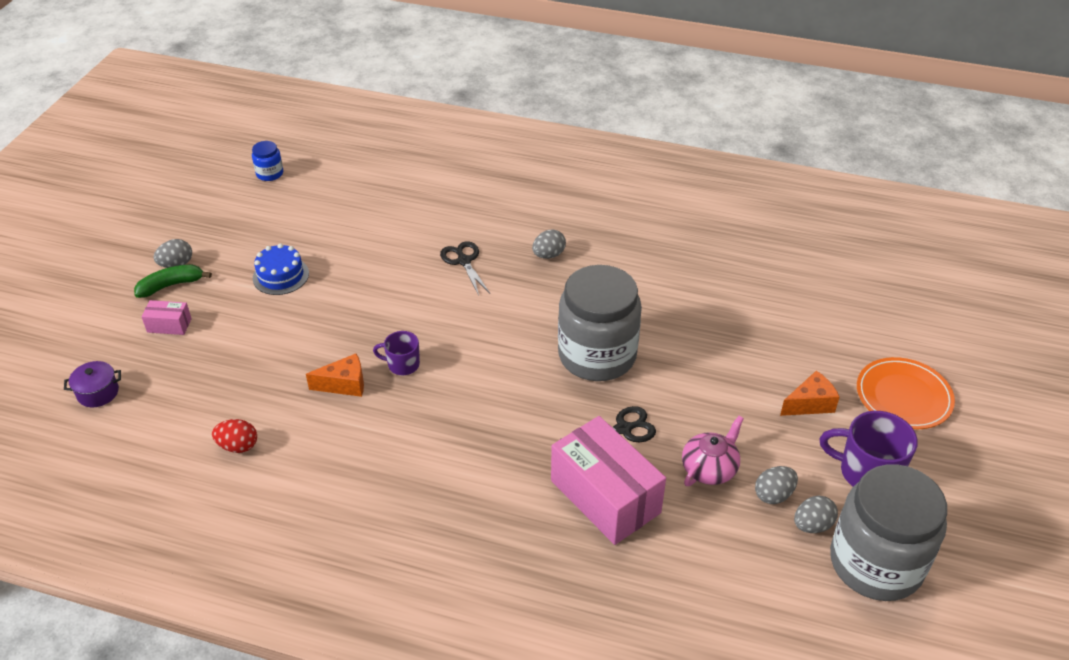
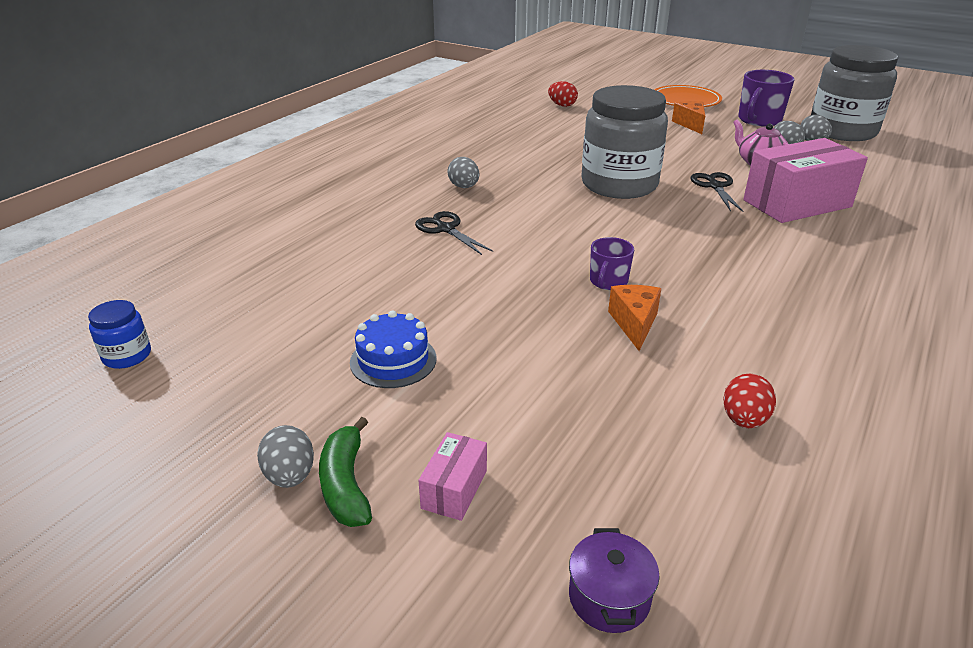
camera: 75 degrees left, 10 degrees down
(464, 261) = (446, 229): black scissors -> black scissors turned 60 degrees clockwise
(810, 287) = (562, 105): none -> red egg

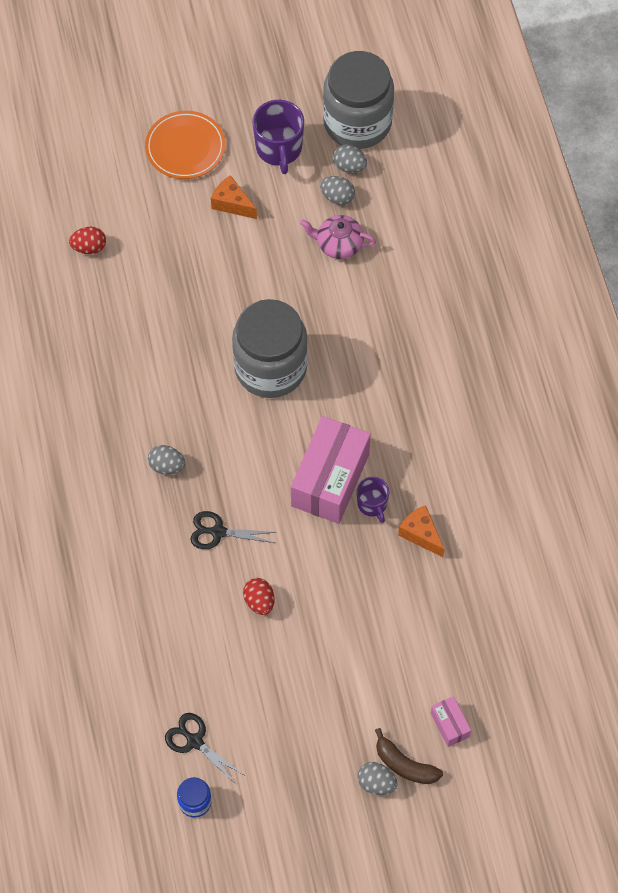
camera: 45 degrees left, 30 degrees up
(346, 484) = (404, 764): green banana -> brown banana
(393, 360) = (332, 676): blue cake -> none
(609, 597) = (553, 719): purple pot -> none
(715, 186) = (337, 314): black scissors -> black scissors (194, 741)
(744, 420) = (529, 568): red egg -> red egg (259, 601)
(797, 203) = (407, 297): pink box -> pink box (330, 480)

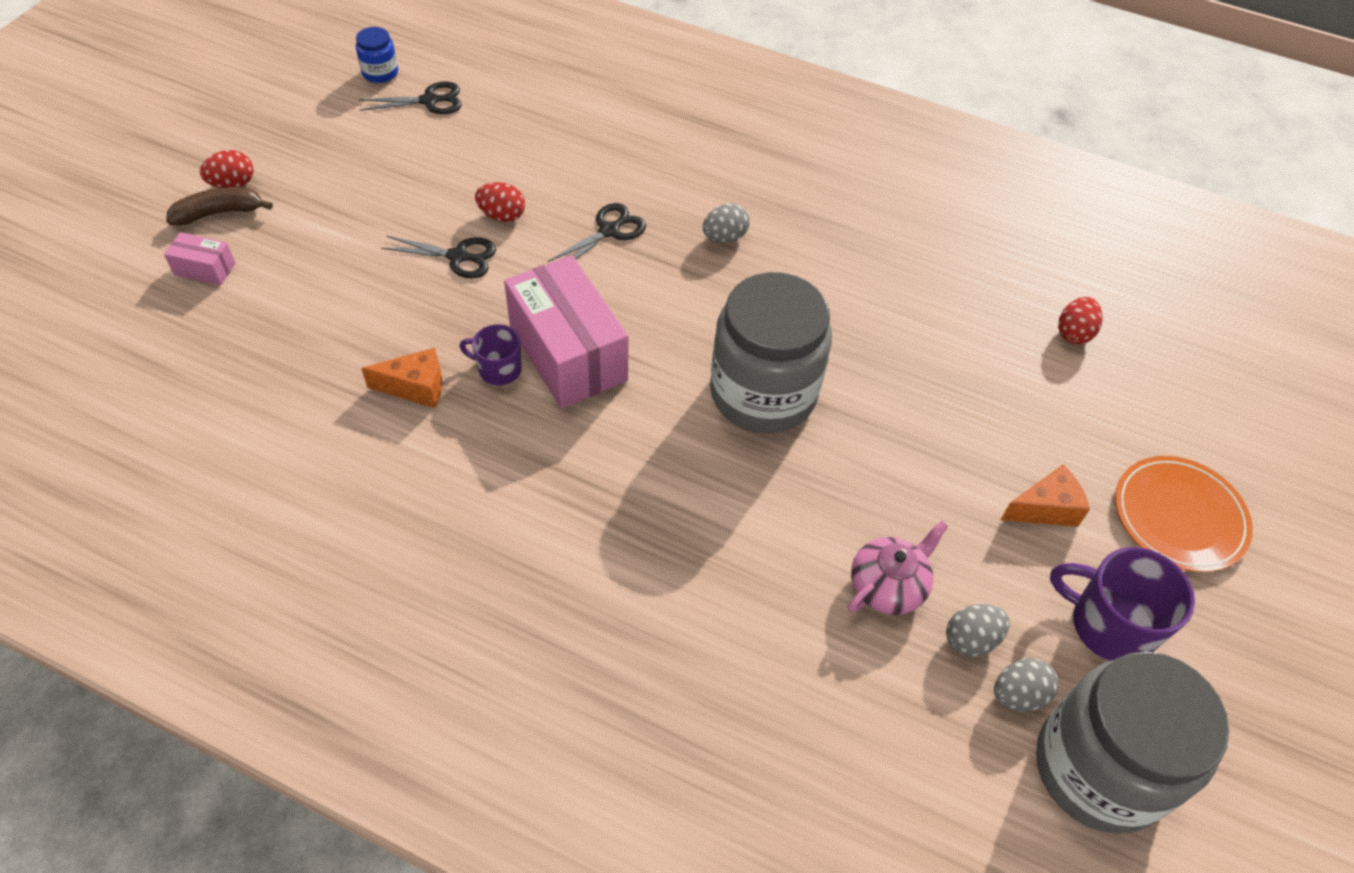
camera: 125 degrees right, 10 degrees down
(313, 596) = (458, 257): none -> black scissors
(376, 783) = (233, 184): grey egg -> red egg

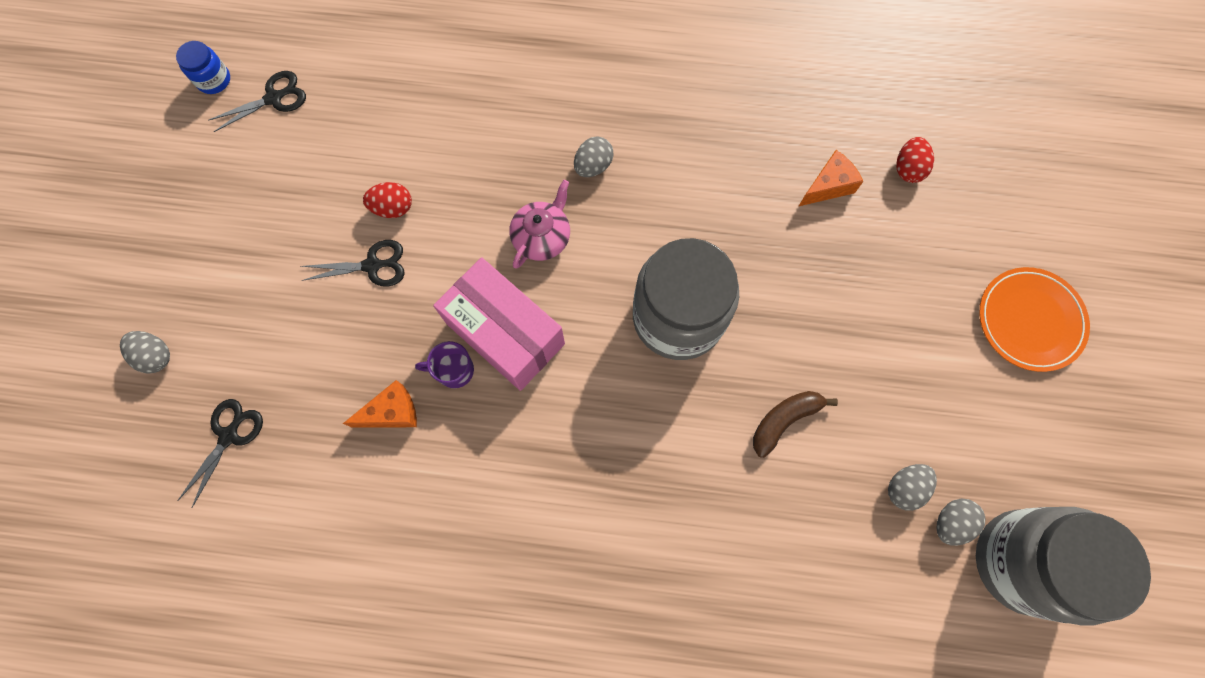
camera: 15 degrees left, 20 degrees up
(205, 269) = (155, 356): pink box -> grey egg
(219, 213) = (139, 291): brown banana -> brown banana (784, 420)
(233, 184) = (136, 255): red egg -> none
(609, 231) = (492, 192): black scissors -> black scissors (229, 435)
(888, 585) = (830, 462): pink teapot -> pink teapot (542, 237)
(1045, 508) = (928, 349): orange cheese -> orange cheese (828, 186)
(1109, 625) = (1001, 438): purple mug -> none

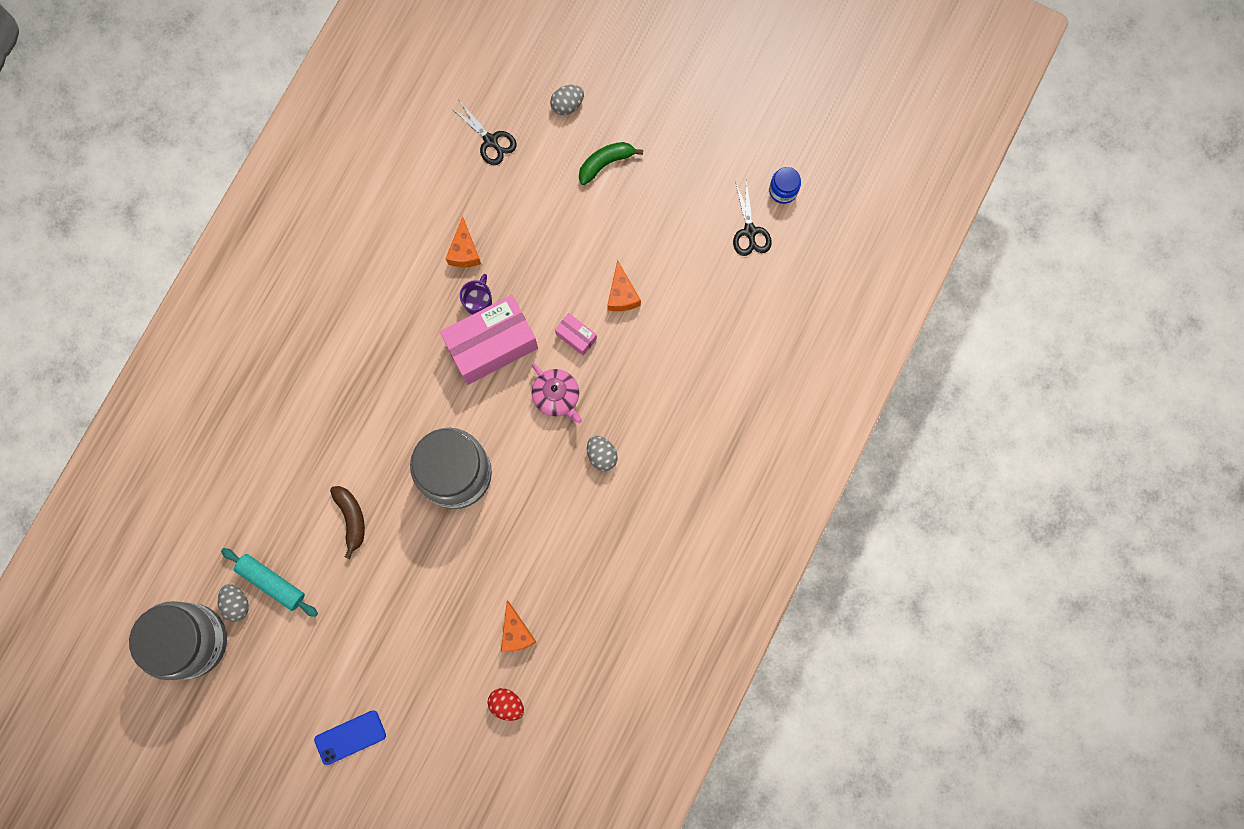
camera: 110 degrees right, 5 degrees up
(226, 282) = (606, 163): none -> green banana
(372, 265) = (580, 267): black scissors -> none
(393, 208) = (622, 294): red egg -> orange cheese
(461, 240) = (576, 336): none -> pink box
(904, 488) = (272, 582): grey egg -> turquoise rolling pin
(1030, 320) = (350, 737): orange plate -> blue phone

